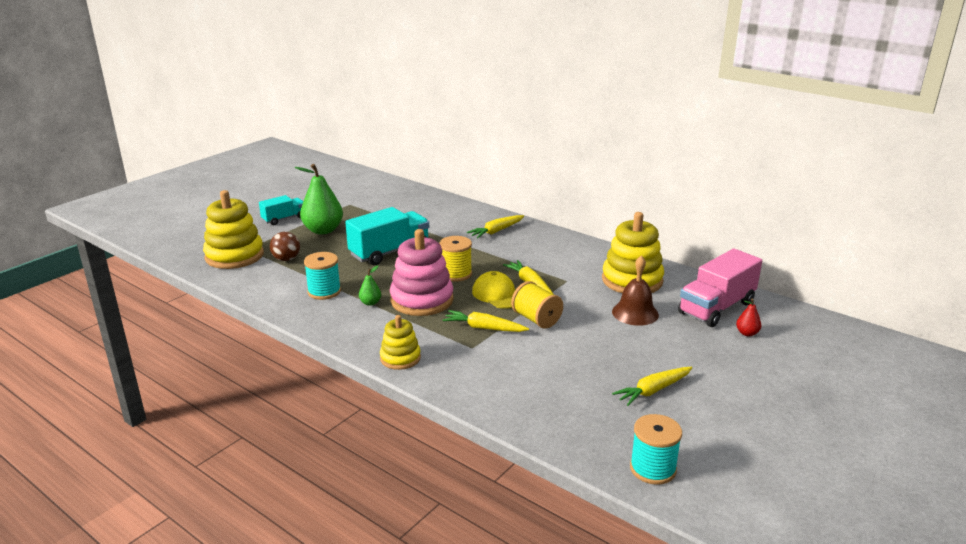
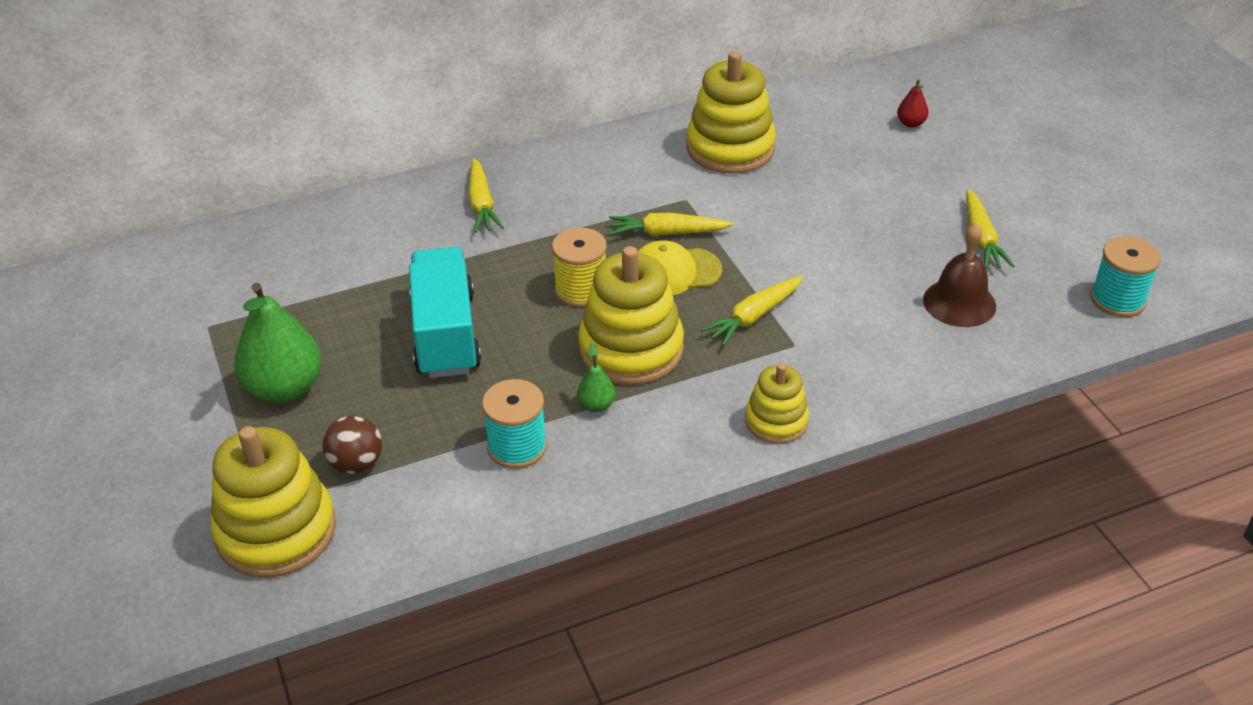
camera: 60 degrees left, 15 degrees up
(284, 219) = (181, 427): turquoise truck -> none
(422, 300) = (631, 349): pink stacking toy -> yellow stacking toy
(536, 319) = (765, 263): yellow spool -> none
(635, 313) = (810, 180): brown bell -> brown bell (959, 302)
(716, 308) = (843, 118): pink truck -> none

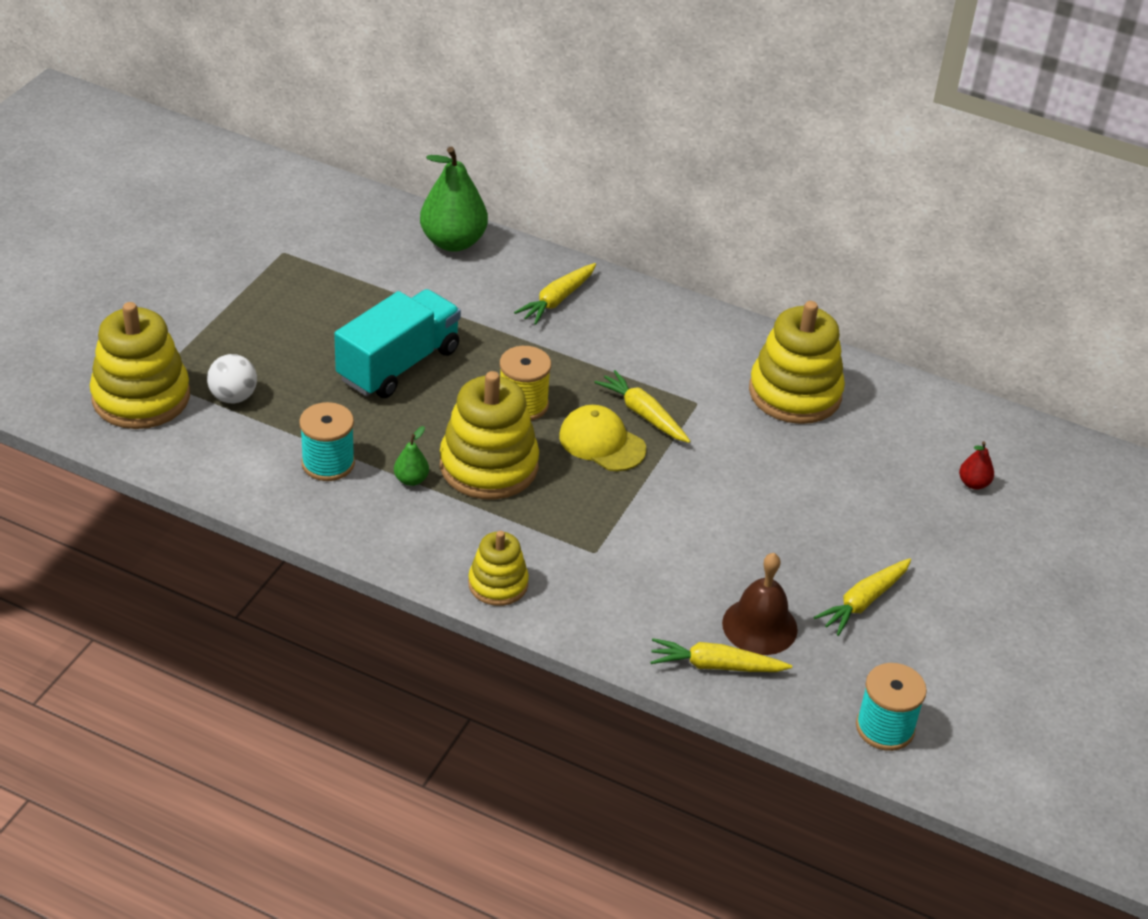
camera: 45 degrees right, 0 degrees up
(285, 388) = (265, 322): green pear -> green pear (453, 242)
(356, 464) = (233, 397): brown ball -> white ball
(754, 317) = (601, 513): yellow carrot -> yellow carrot (716, 666)

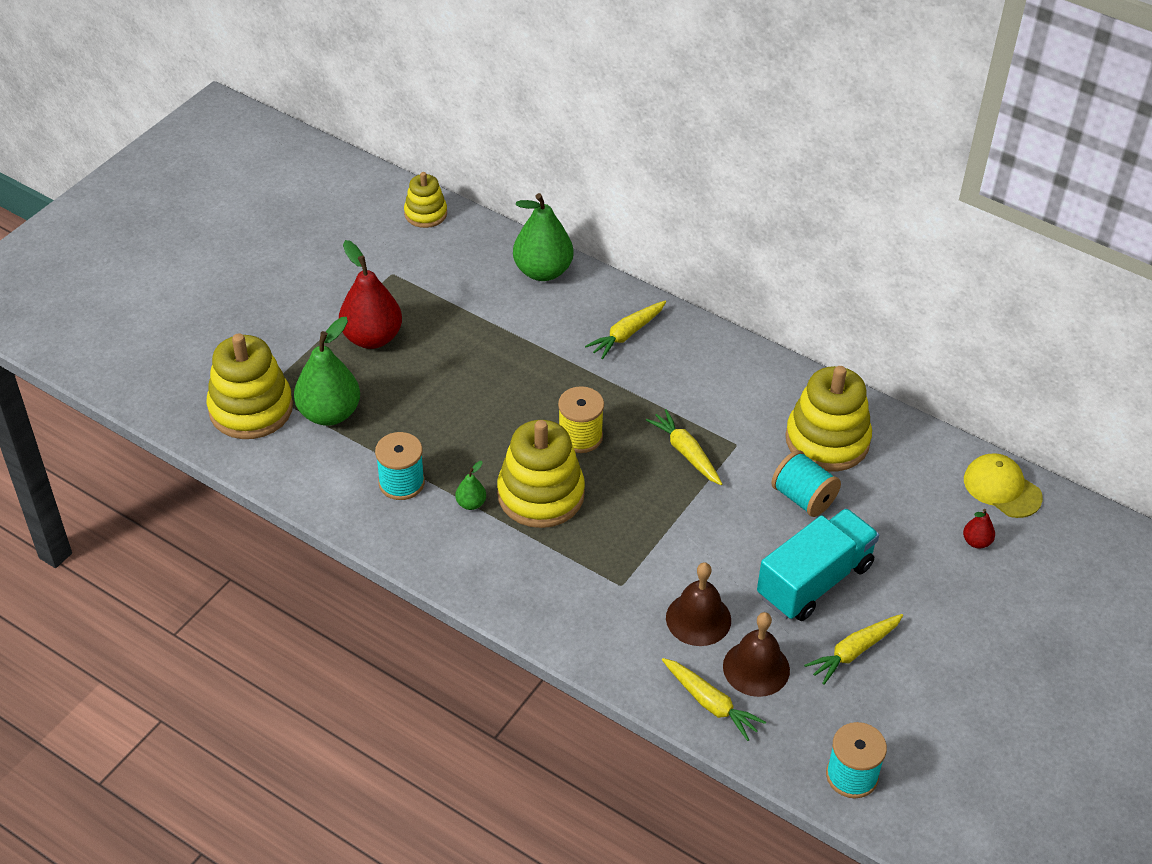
camera: 10 degrees right, 5 degrees up
(233, 397) = (329, 413): white ball -> green pear
(270, 318) = (372, 338): none -> red pear
(399, 365) = (477, 390): turquoise truck -> turquoise truck (814, 581)
(498, 584) = (531, 610): yellow stacking toy -> yellow stacking toy (425, 214)
(602, 442) = (644, 478): yellow cap -> yellow cap (1002, 488)
(687, 580) = (698, 619): none -> brown bell
(716, 666) = (710, 703): yellow carrot -> yellow carrot turned 150 degrees counterclockwise
(779, 452) = (803, 498): none -> turquoise spool

